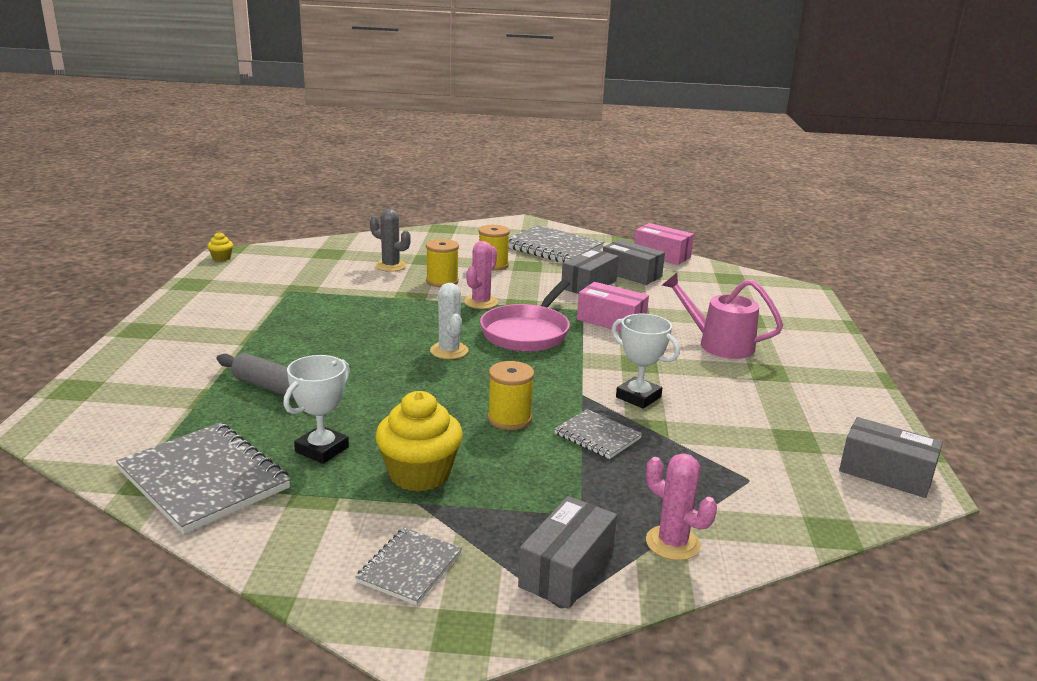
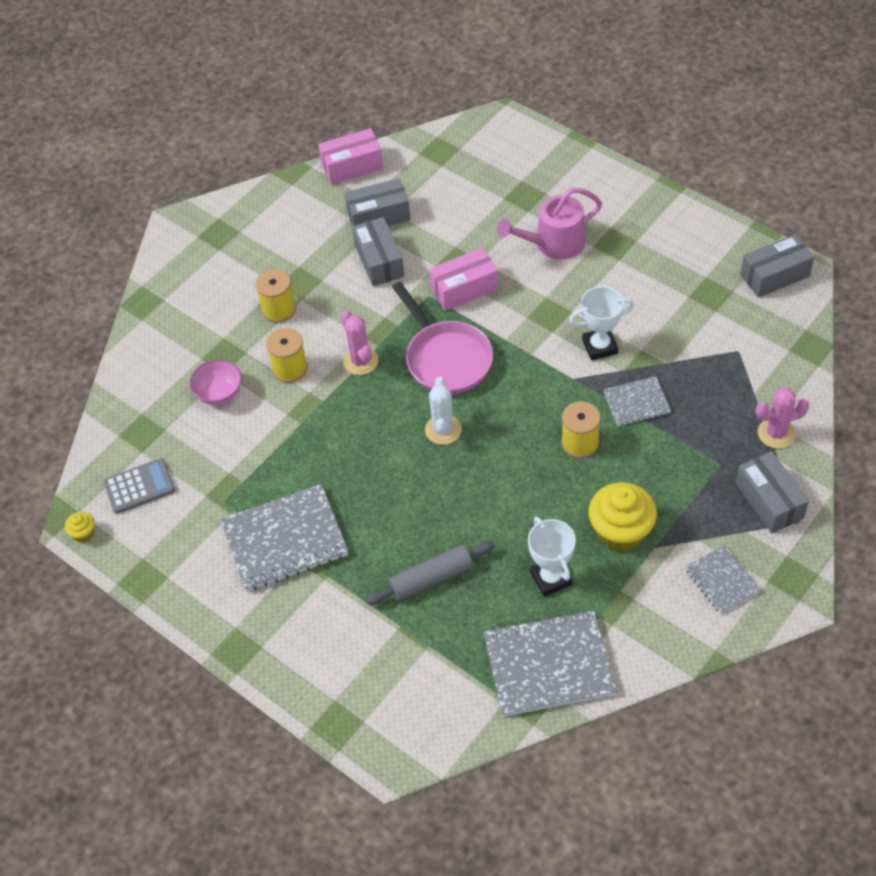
camera: 50 degrees left, 30 degrees up
(278, 263) = (139, 486): none -> grey calculator
(390, 266) = (219, 393): grey cactus -> pink bowl
(449, 351) = (443, 430): white cactus -> white cactus turned 75 degrees clockwise
(552, 247) = (269, 239): grey notebook -> grey notebook (285, 540)

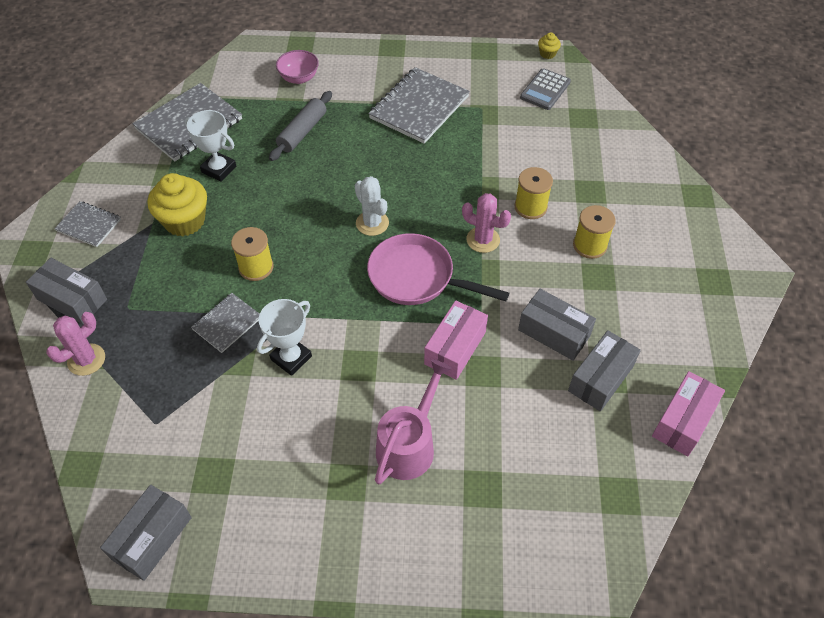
camera: 140 degrees right, 0 degrees up
(219, 393) = (561, 165): pink bowl -> pink bowl (299, 78)

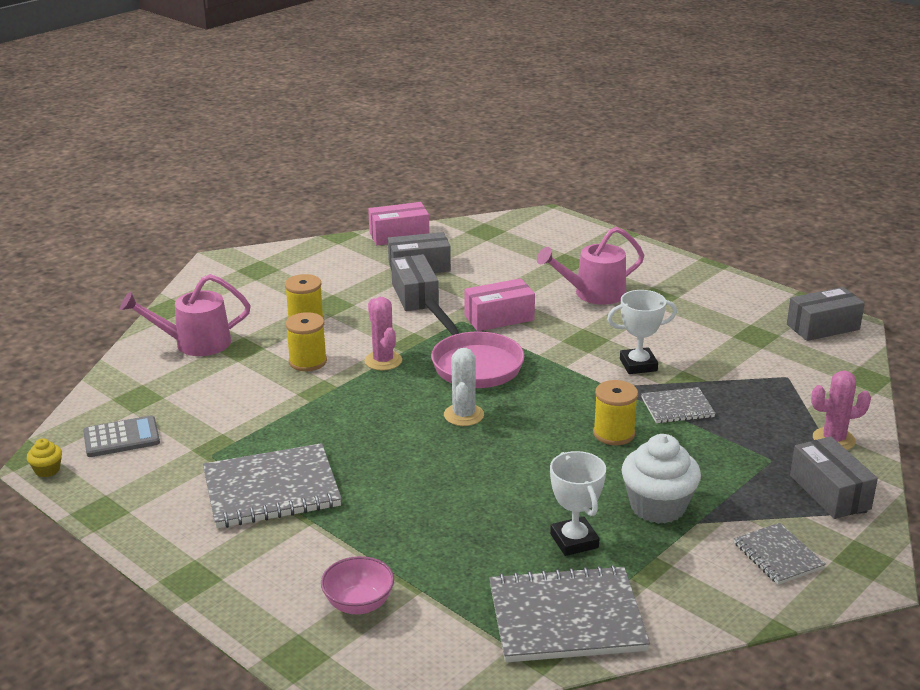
camera: 140 degrees left, 25 degrees down
(184, 221) = (657, 506): yellow cupcake -> white cupcake
(302, 132) = (433, 532): grey rolling pin -> none
(624, 177) = (195, 343): none -> pink watering can

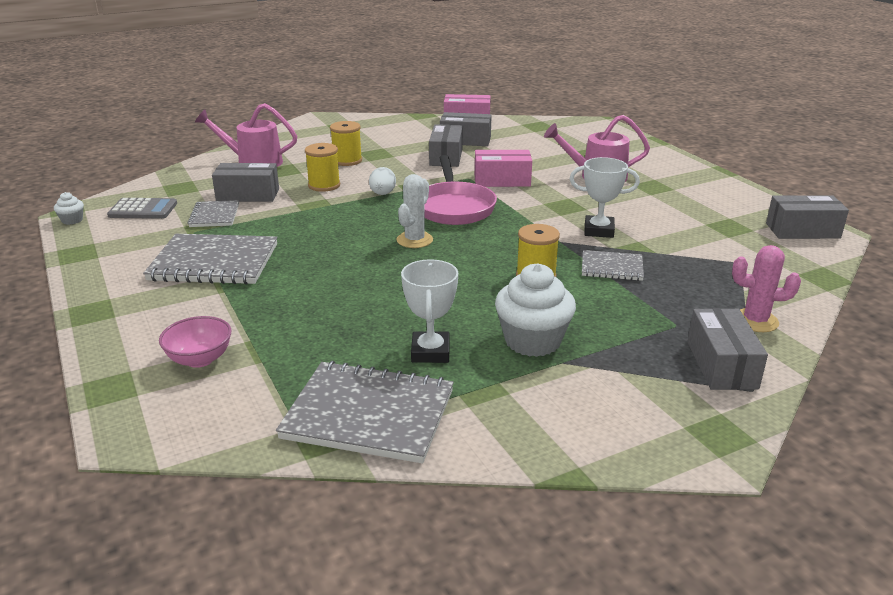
camera: 20 degrees right, 0 degrees up
(47, 470) = (72, 220): yellow cupcake -> white cupcake
(230, 392) = (248, 195): none -> grey box
(383, 361) = (382, 194): pink cactus -> white egg
(778, 556) = (625, 409): grey notebook -> grey notebook (214, 215)

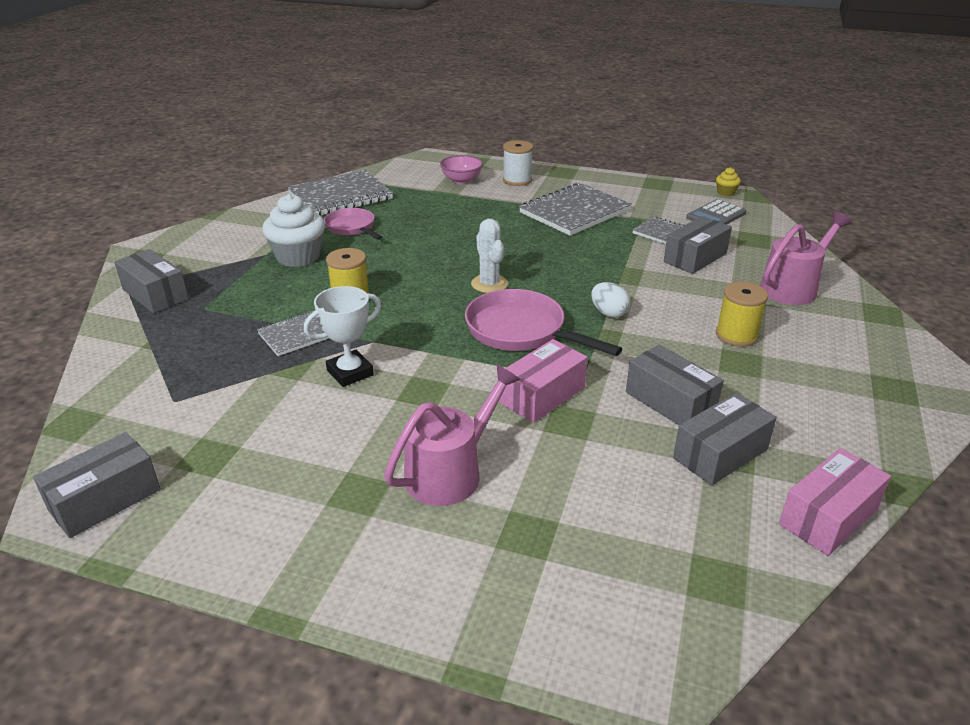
camera: 135 degrees right, 5 degrees up
(72, 220) = (725, 192): white cupcake -> yellow cupcake
(155, 325) = (517, 180): none -> white spool
(324, 185) = (673, 296): yellow spool -> none
(430, 352) = (352, 227): white trophy -> pink pan
(755, 321) = (138, 339): pink cactus -> none

